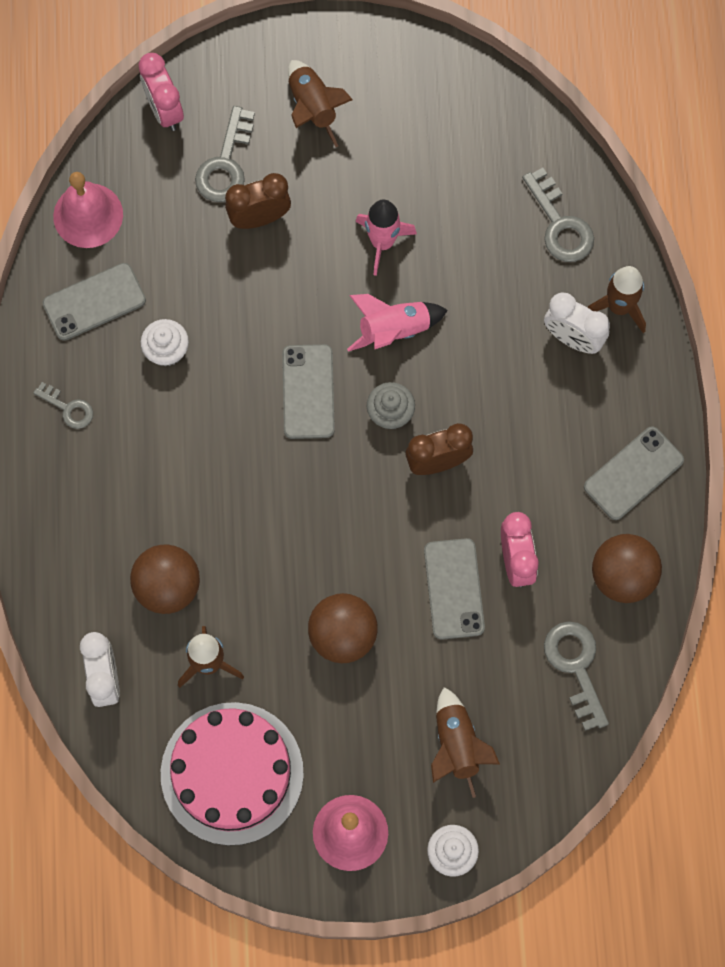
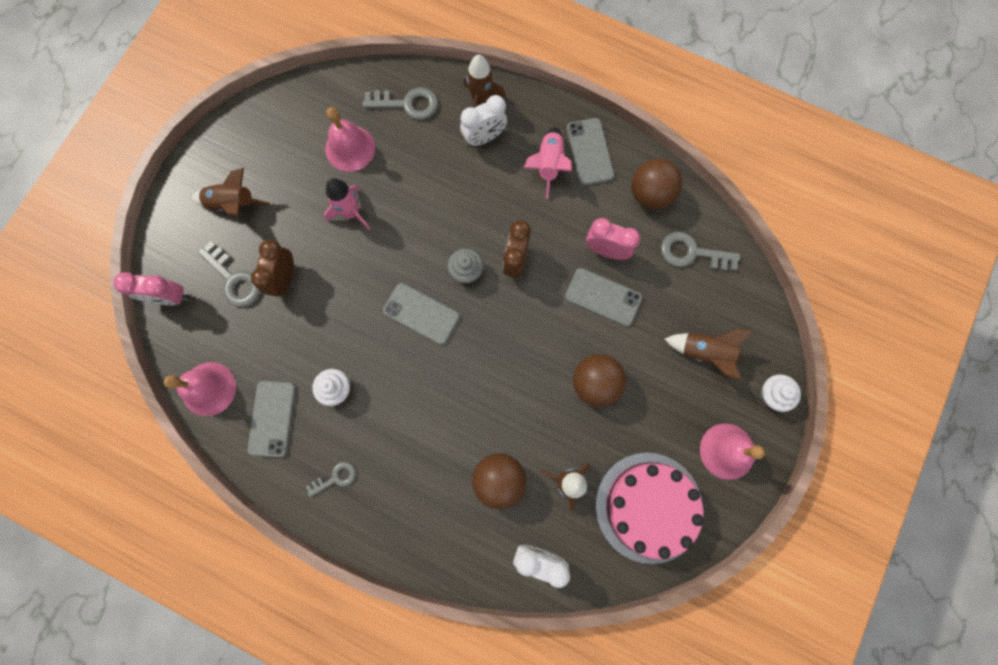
camera: 60 degrees left, 5 degrees up
(394, 330) = (413, 238): pink rocket -> pink rocket (548, 165)
(461, 193) = (350, 148): none -> pink bell

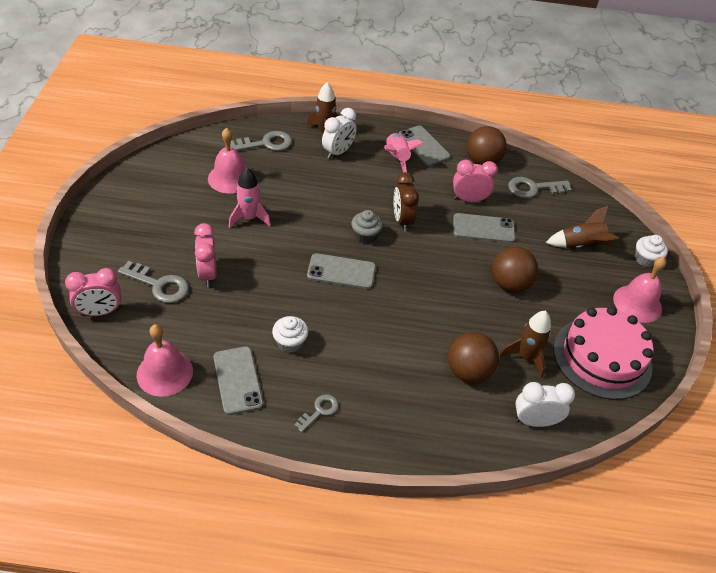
camera: 25 degrees left, 30 degrees down
(233, 204) = (139, 233): brown rocket -> none
(285, 278) = (208, 274): brown clock -> pink clock

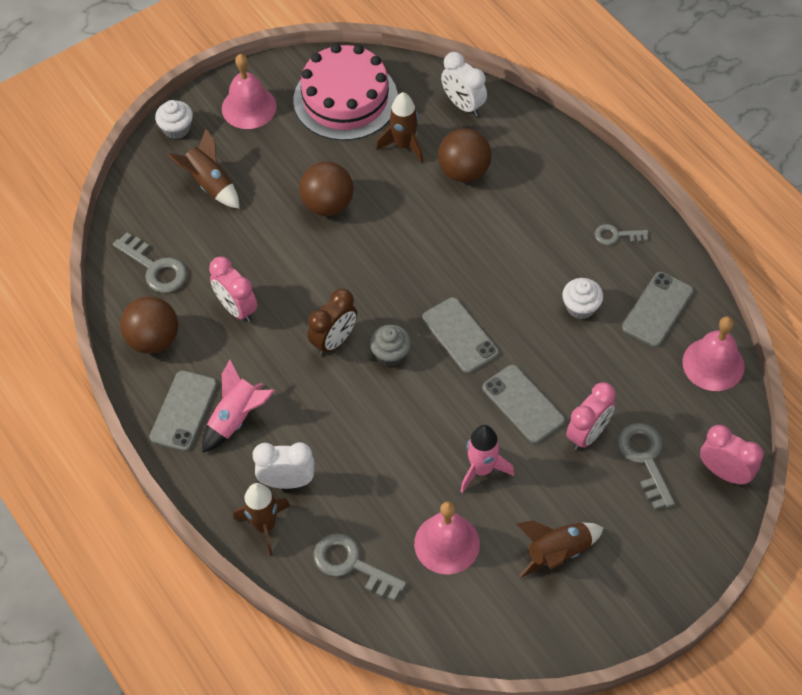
camera: 125 degrees left, 10 degrees up
(166, 210) = (558, 552): none -> brown rocket
(483, 228) = (270, 269): grey phone -> grey phone (523, 404)

